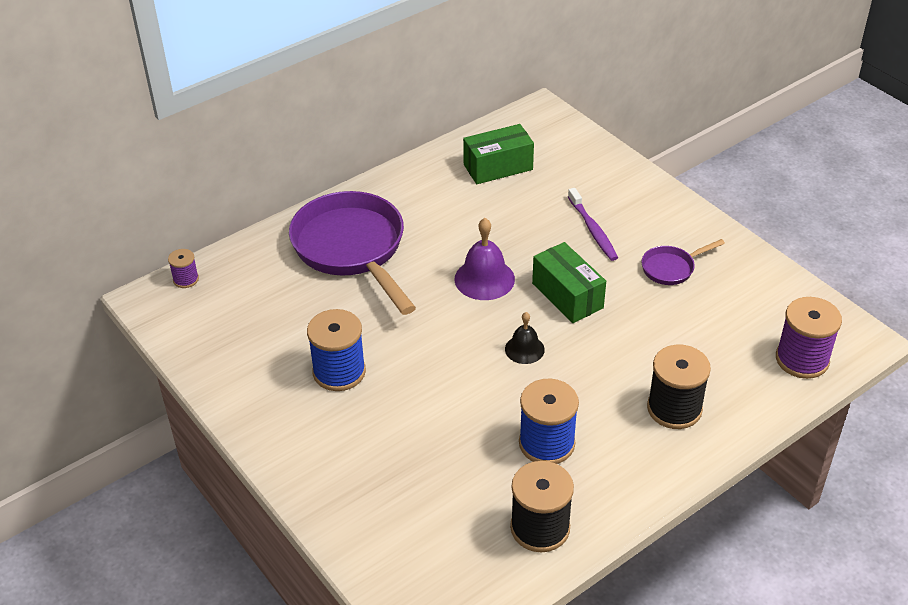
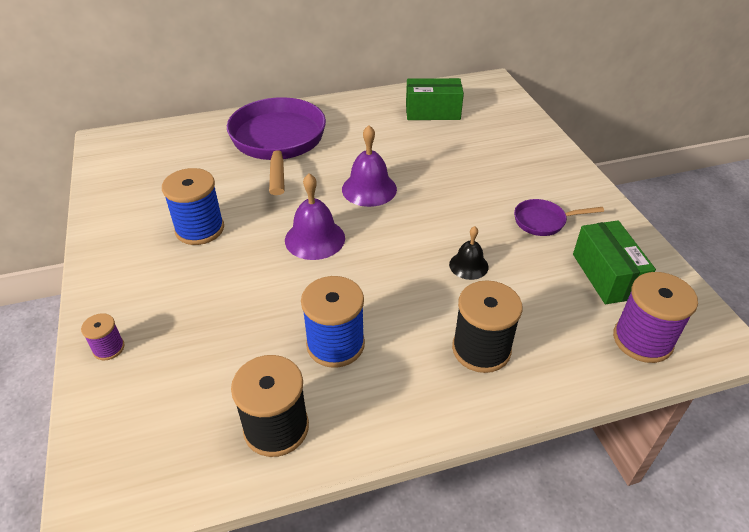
camera: 20 degrees right, 0 degrees up
(186, 279) = (141, 134): purple spool -> purple spool (108, 348)
(463, 348) = (315, 239): none -> purple bell
(524, 349) = (368, 254): black bell -> black bell (468, 265)
(567, 296) = (433, 220): green box -> green box (606, 275)
(593, 230) = (486, 174): purple toothbrush -> none

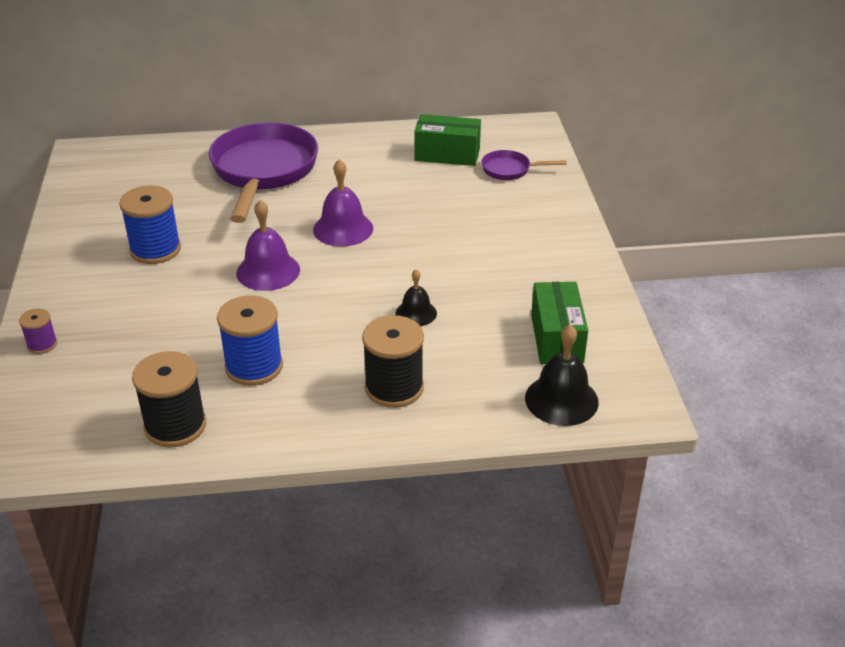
camera: 10 degrees right, 5 degrees down
(543, 221) = (516, 280): purple pan -> purple pan (510, 170)
(642, 340) = (561, 400): purple spool -> black bell

